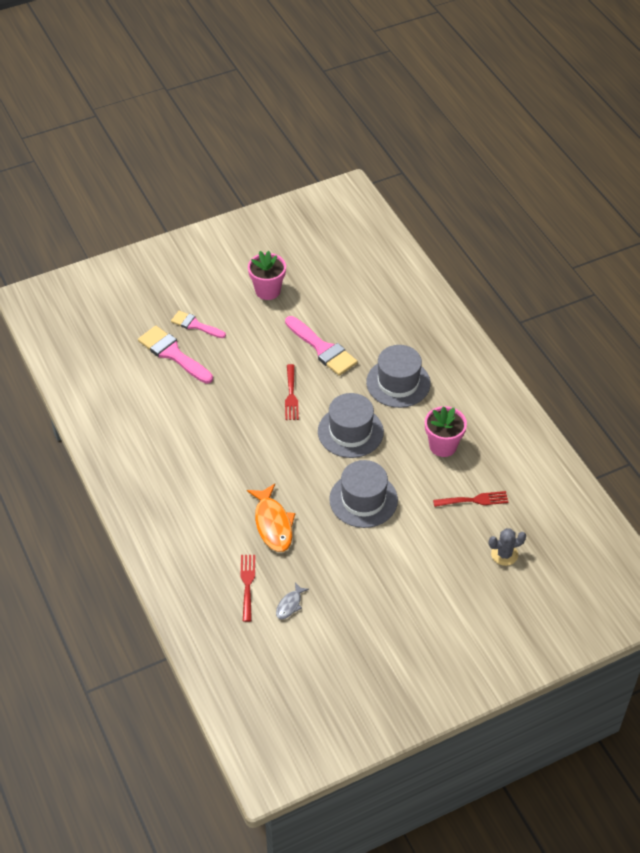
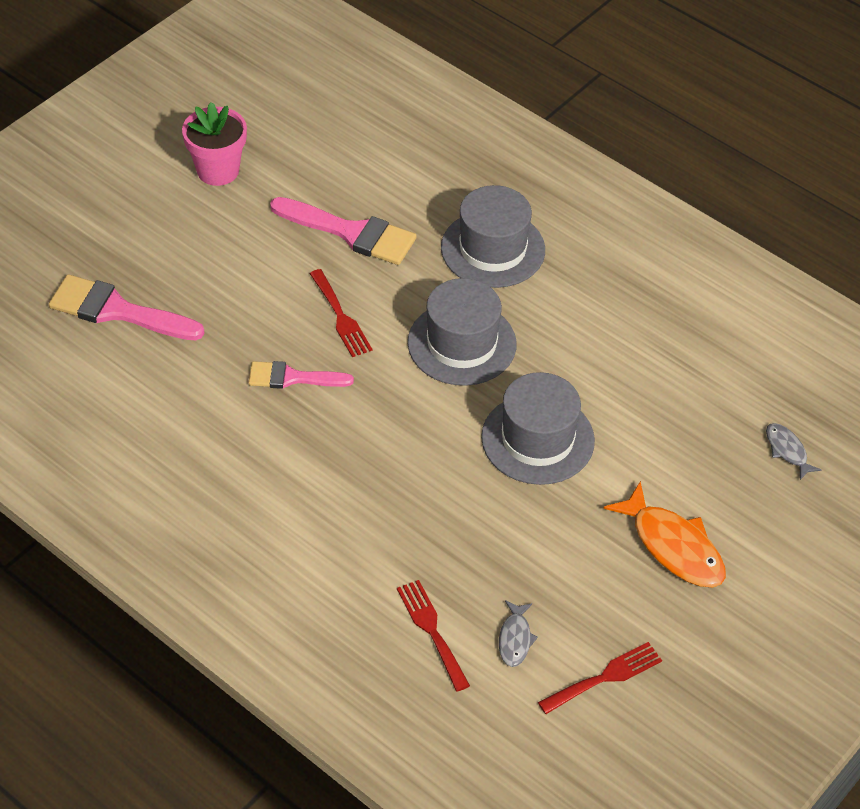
camera: 25 degrees left, 0 degrees up
(195, 325) = (130, 256): pink brush -> pink brush (292, 378)
(273, 524) = (420, 522): orange fish -> orange fish (673, 546)
(443, 446) = (610, 321): pink flower pot -> none
(474, 500) = (700, 385): red fork -> red fork (605, 677)
(504, 554) = (787, 450): grey cactus -> grey fish

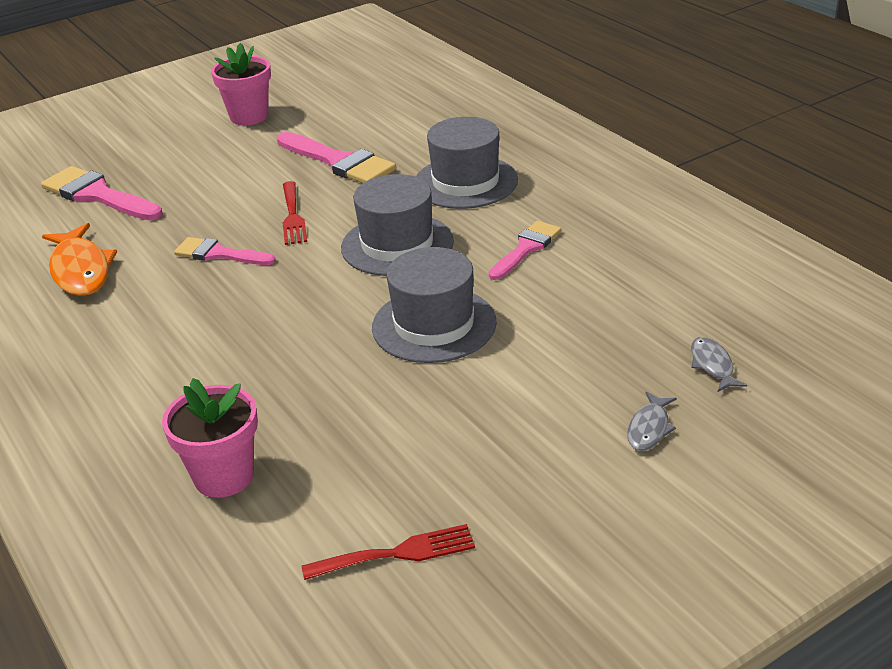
camera: 20 degrees right, 15 degrees down
(431, 630) = (224, 476): red fork -> pink flower pot
(515, 639) = (312, 498): grey fish -> grey fish (649, 428)
(585, 333) = (526, 248): none -> pink brush
(673, 546) = (540, 435): orange fish -> orange fish (81, 270)

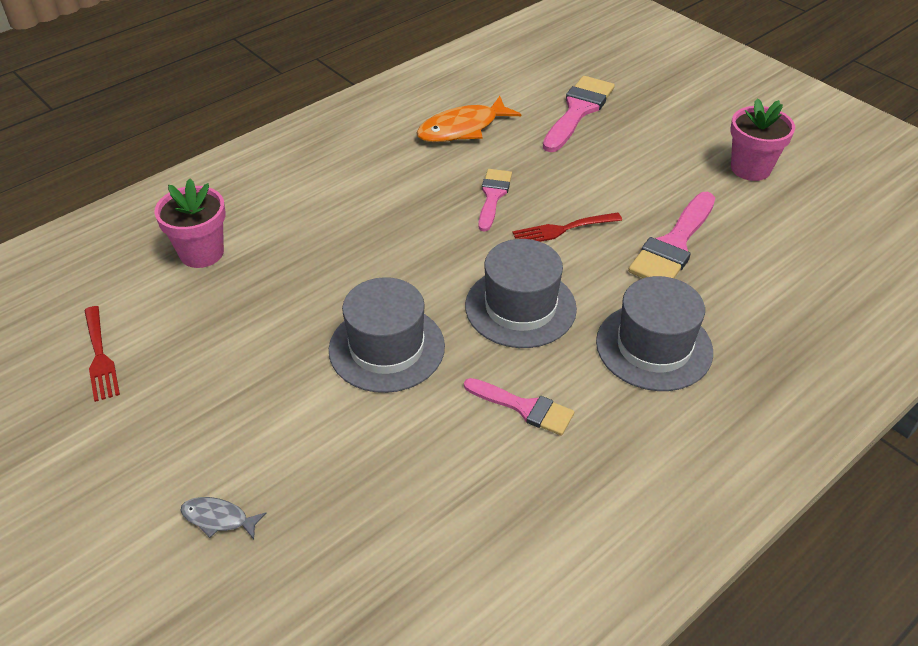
camera: 80 degrees right, 10 degrees up
(712, 365) = (312, 577): grey fish -> none

